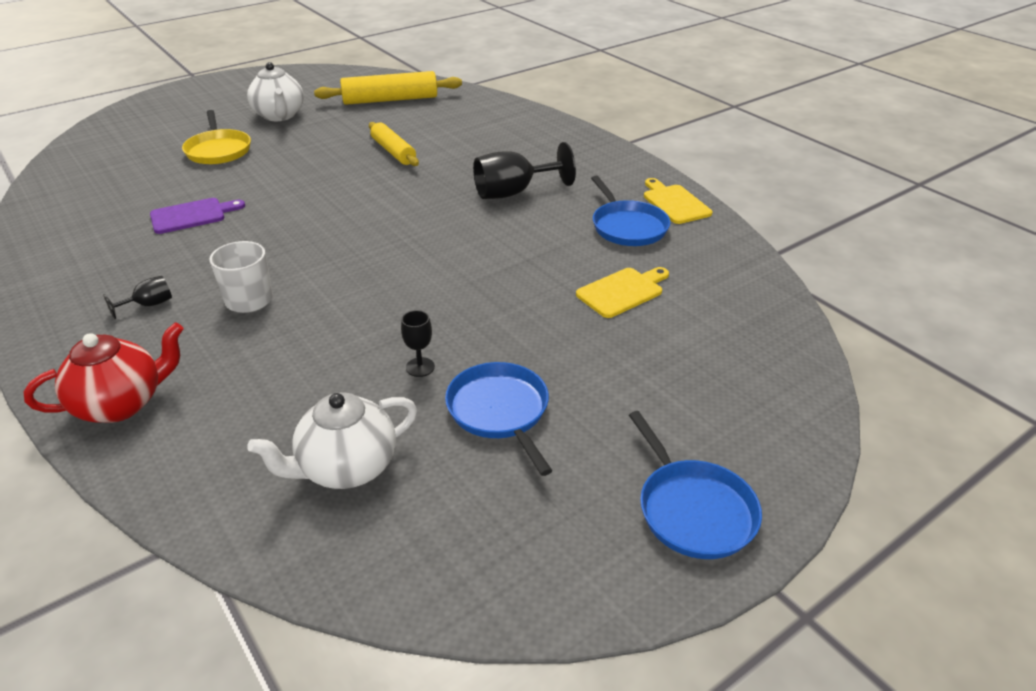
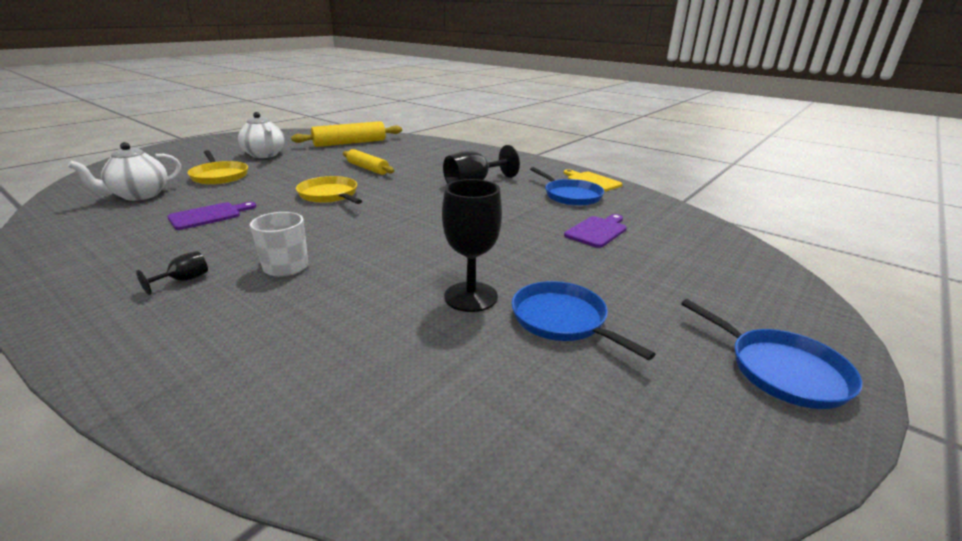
camera: 15 degrees left, 10 degrees down
(121, 404) = (174, 366): red teapot -> none
(331, 195) = (330, 195): none -> yellow pan
(346, 468) = (448, 388): white teapot -> white teapot (139, 195)
(420, 367) = (471, 297): black goblet -> black goblet, size x2.04
(622, 291) = (597, 231): yellow cutting board -> purple cutting board

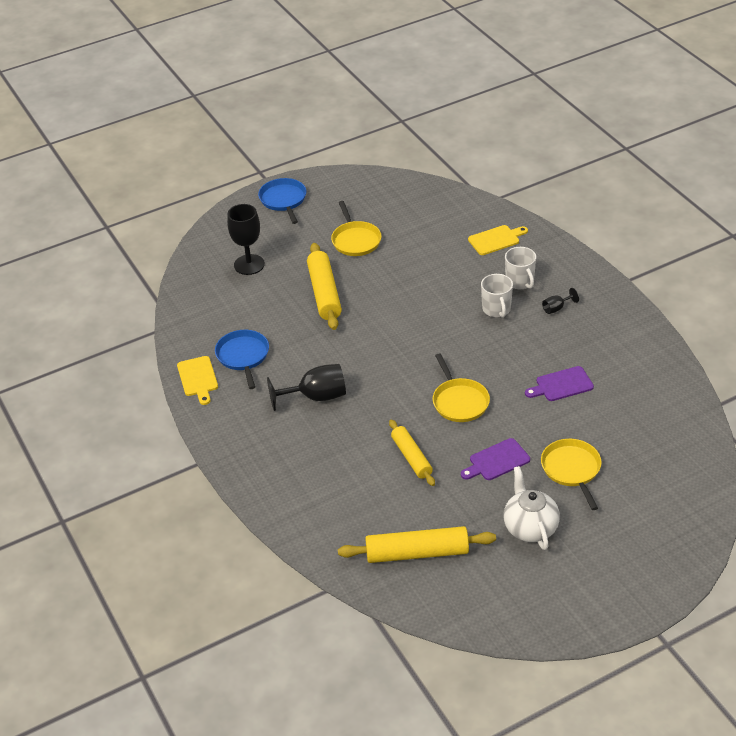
camera: 155 degrees left, 15 degrees up
(139, 195) = (636, 437): white teapot -> none
(239, 305) = (520, 282): none -> white mug
(280, 373) = (496, 240): none -> yellow cutting board
(471, 297) = (393, 263): black goblet -> black goblet (249, 264)
(541, 249) = (324, 293): none -> yellow rolling pin
(562, 320) = (355, 240): blue pan -> yellow pan
(597, 231) = (269, 304): purple cutting board -> purple cutting board (497, 461)

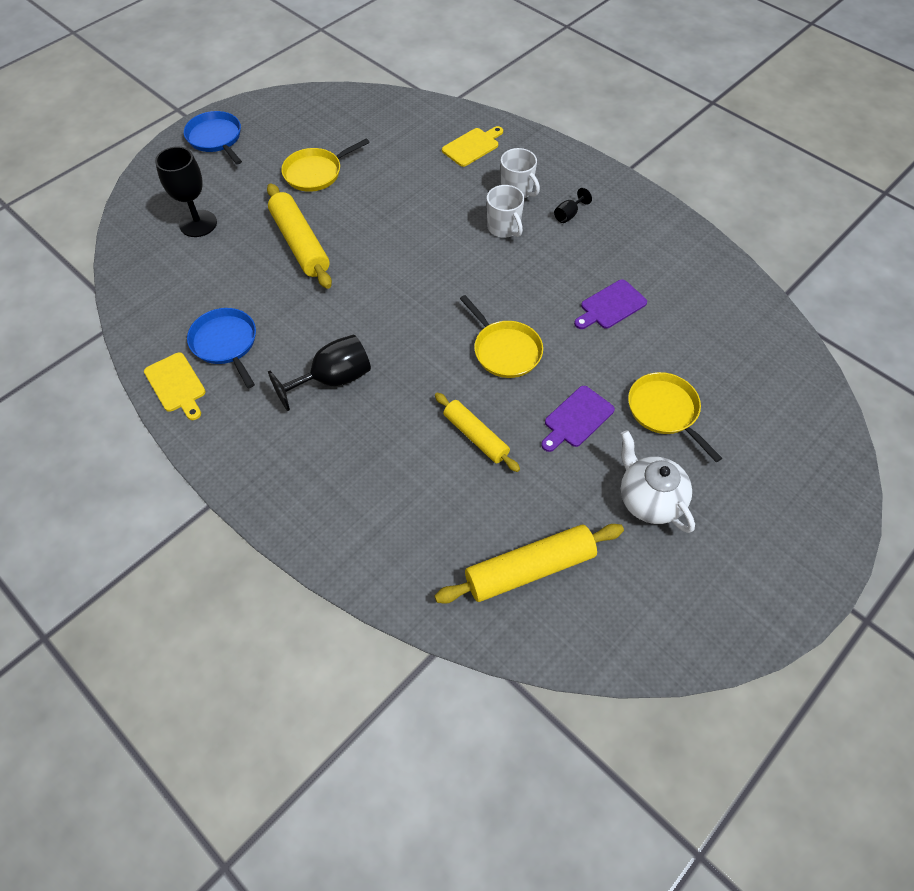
camera: 20 degrees left, 15 degrees up
(355, 240) = (315, 173): yellow pan -> yellow pan turned 90 degrees clockwise

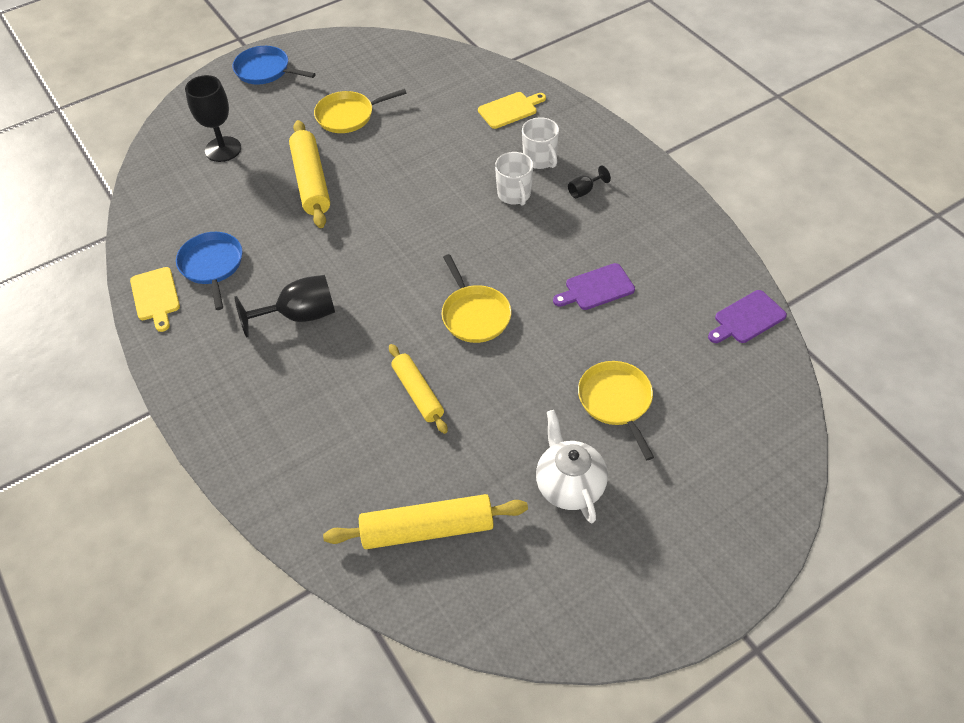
camera: 15 degrees right, 5 degrees down
(216, 138) = (265, 70): blue pan -> blue pan turned 45 degrees counterclockwise
(576, 419) = (523, 393): purple cutting board -> purple cutting board (747, 318)

